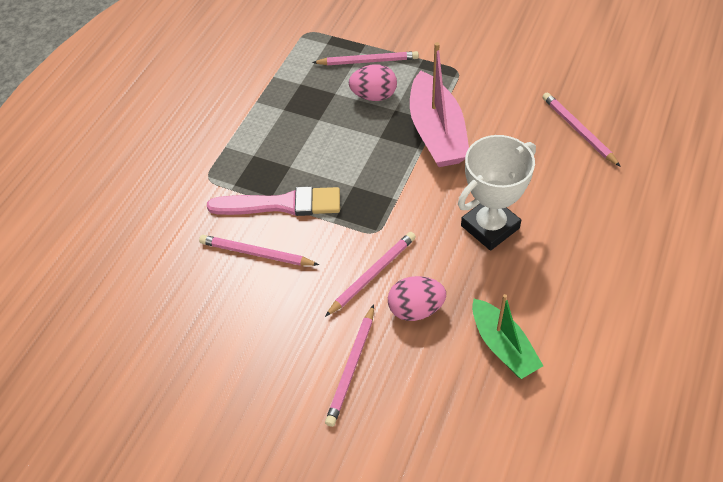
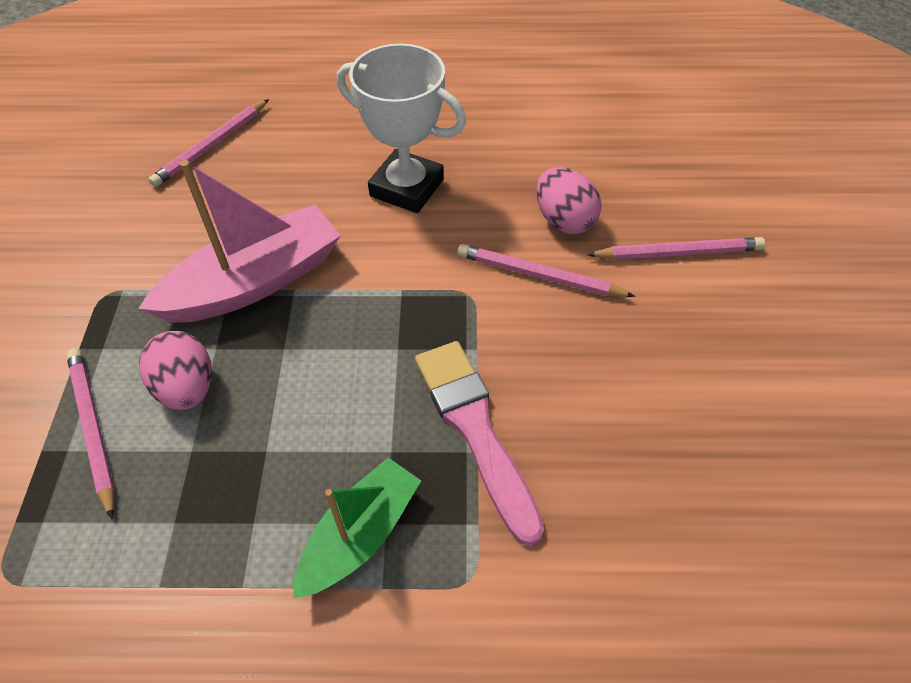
camera: 115 degrees left, 0 degrees up
(256, 253) = (583, 424): pink pencil -> none
(503, 346) = (565, 142): green boat -> green boat (360, 535)

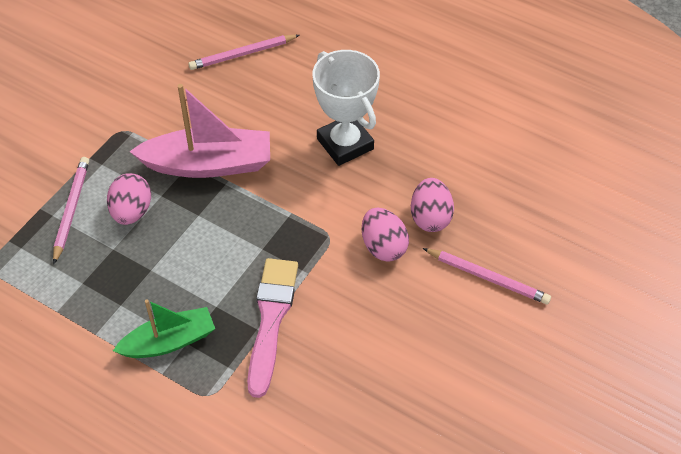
camera: 30 degrees right, 0 degrees up
(539, 275) = (383, 247): pink pencil -> pink egg

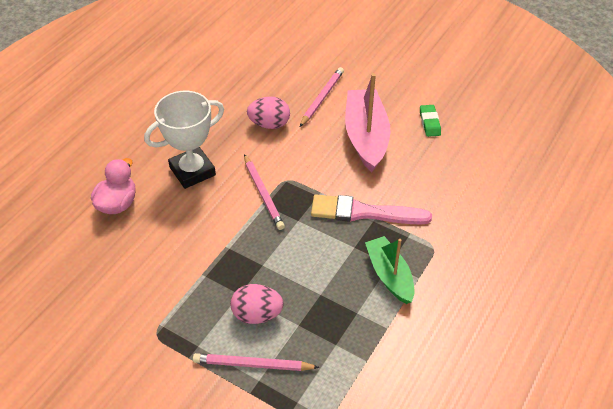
camera: 90 degrees left, 5 degrees down
(209, 164) = (205, 261): pink boat -> pink boat (366, 137)
(243, 54) = (71, 243): pink pencil -> pink pencil (263, 193)
(296, 83) = (117, 204): none -> pink duck
(383, 247) = (296, 150): pink egg -> none
(444, 414) = (429, 123): none -> green eraser

